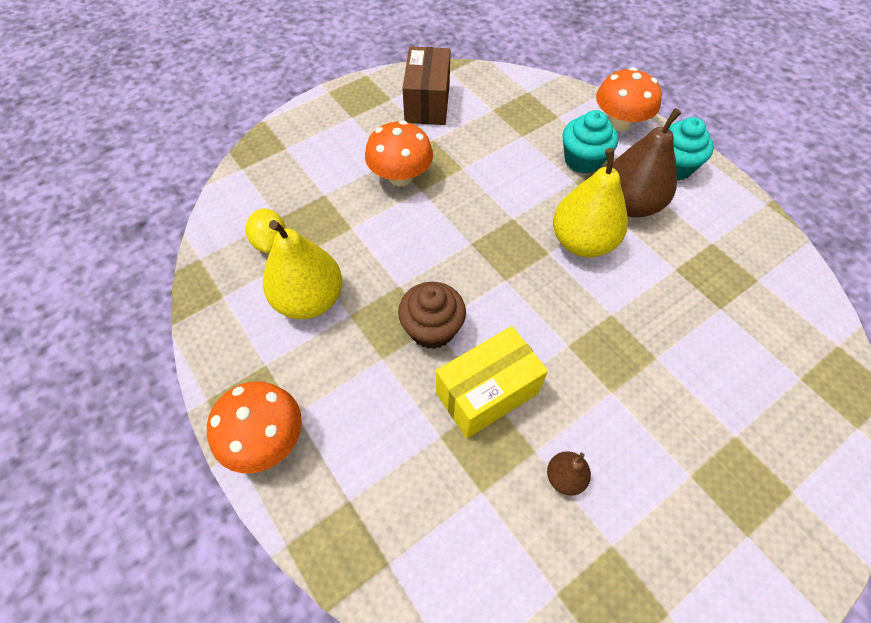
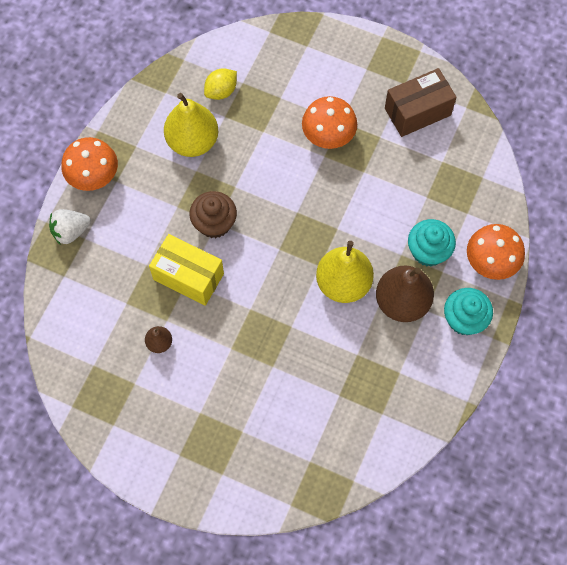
camera: 60 degrees right, 10 degrees up
(326, 515) = (70, 231): none -> white strawberry

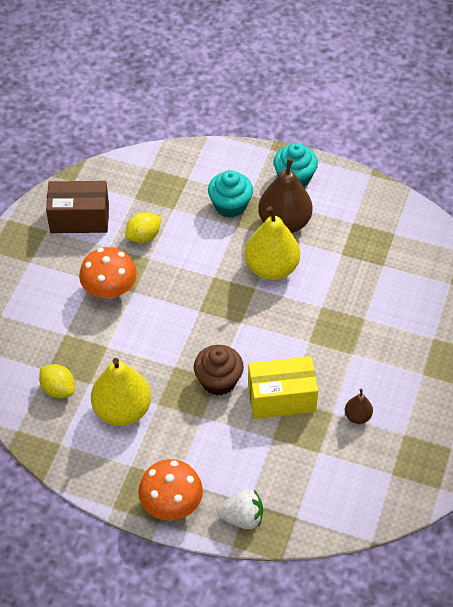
camera: 95 degrees left, 15 degrees down
(70, 231) = (242, 518): white strawberry -> white strawberry turned 60 degrees counterclockwise
(188, 277) = (281, 398): yellow box -> yellow box turned 60 degrees clockwise
(391, 168) = (144, 236): none -> yellow lemon
(417, 111) = (79, 218): brown box -> brown box turned 60 degrees counterclockwise
(491, 262) = (235, 161): orange mushroom -> none

